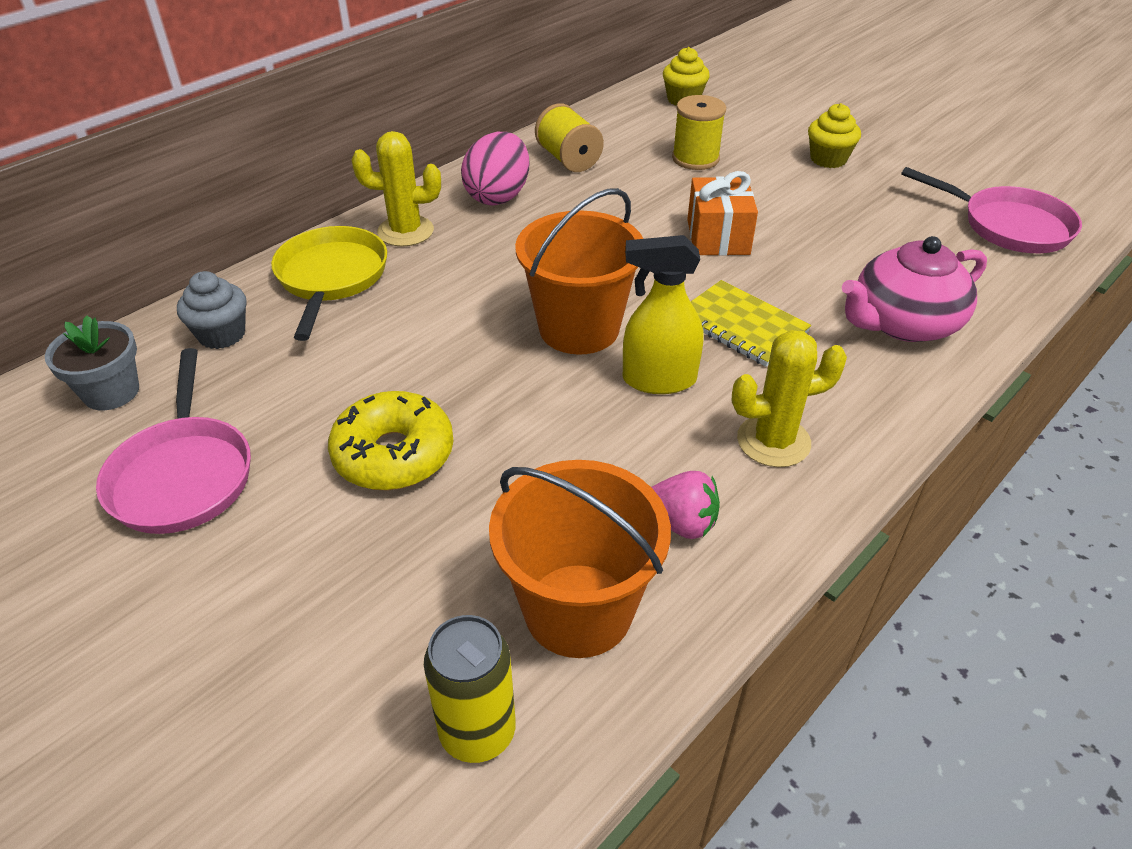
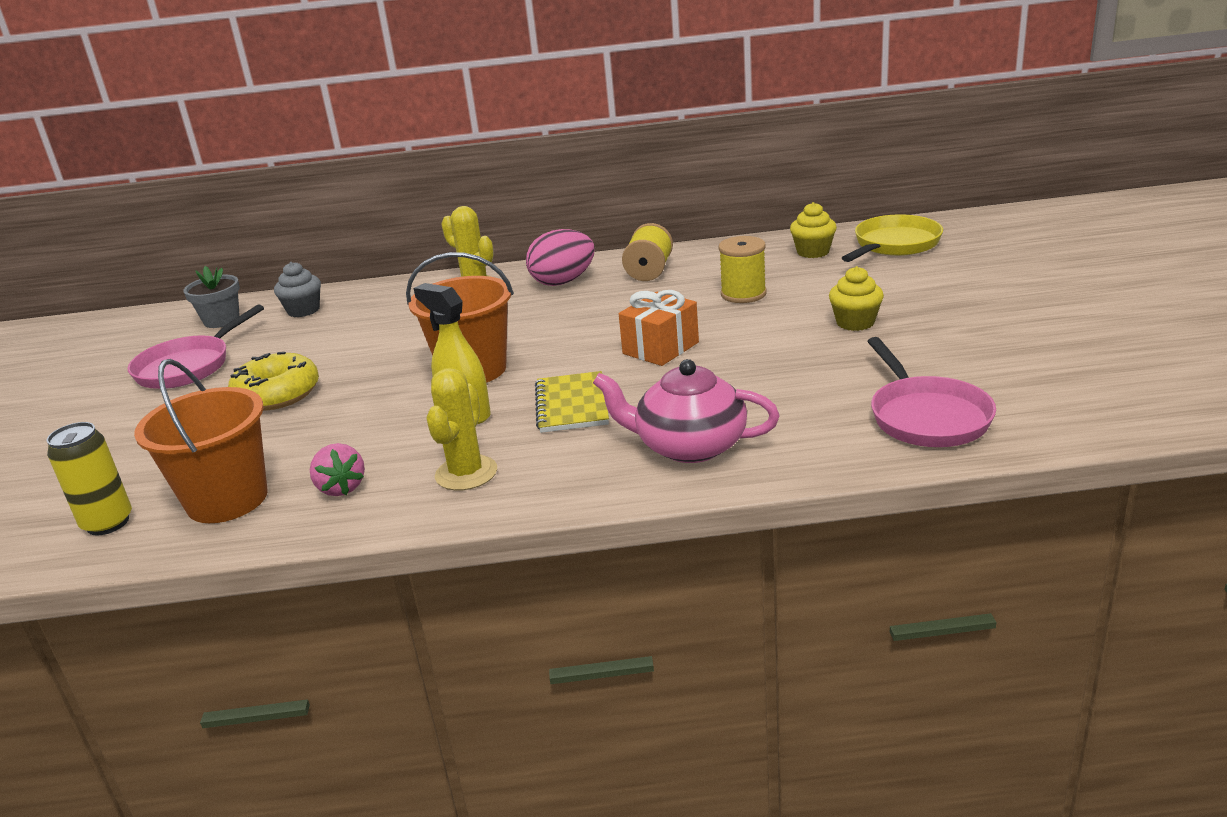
camera: 45 degrees right, 15 degrees down
(331, 278) = (396, 299): yellow pan -> yellow pan (894, 245)
(773, 441) = (466, 473): yellow cactus -> yellow cactus turned 75 degrees clockwise

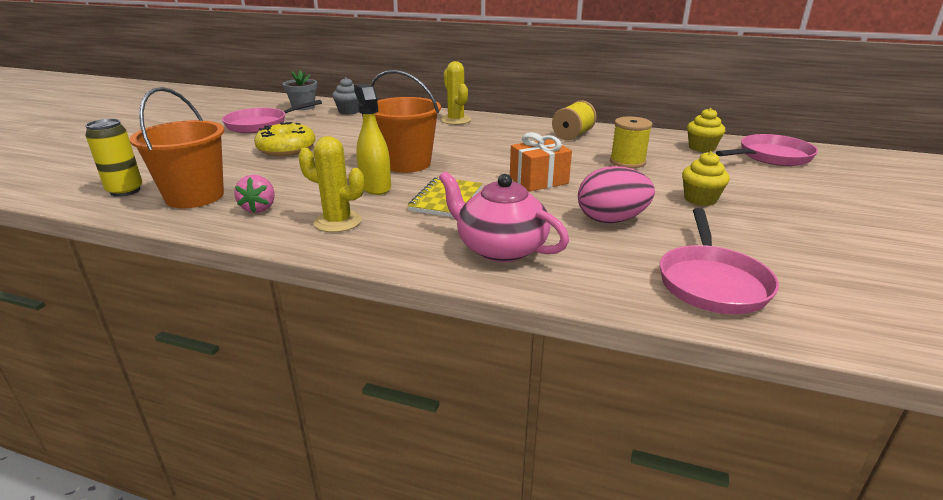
camera: 20 degrees right, 0 degrees up
(466, 473) = (338, 222): yellow cactus -> yellow cactus turned 75 degrees clockwise
(563, 282) = (511, 129): pink egg -> pink egg (611, 220)
(894, 245) = (771, 157): yellow pan -> pink pan

